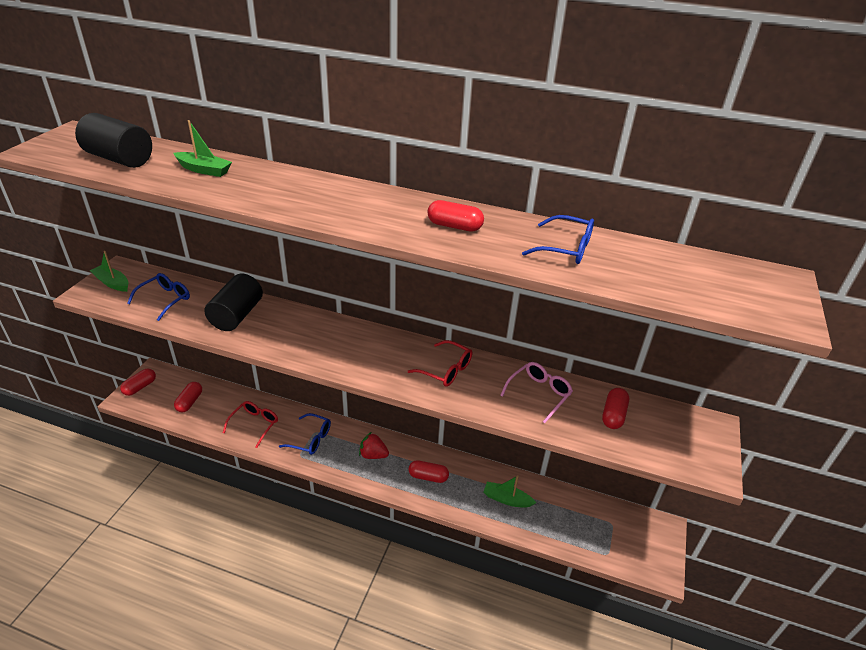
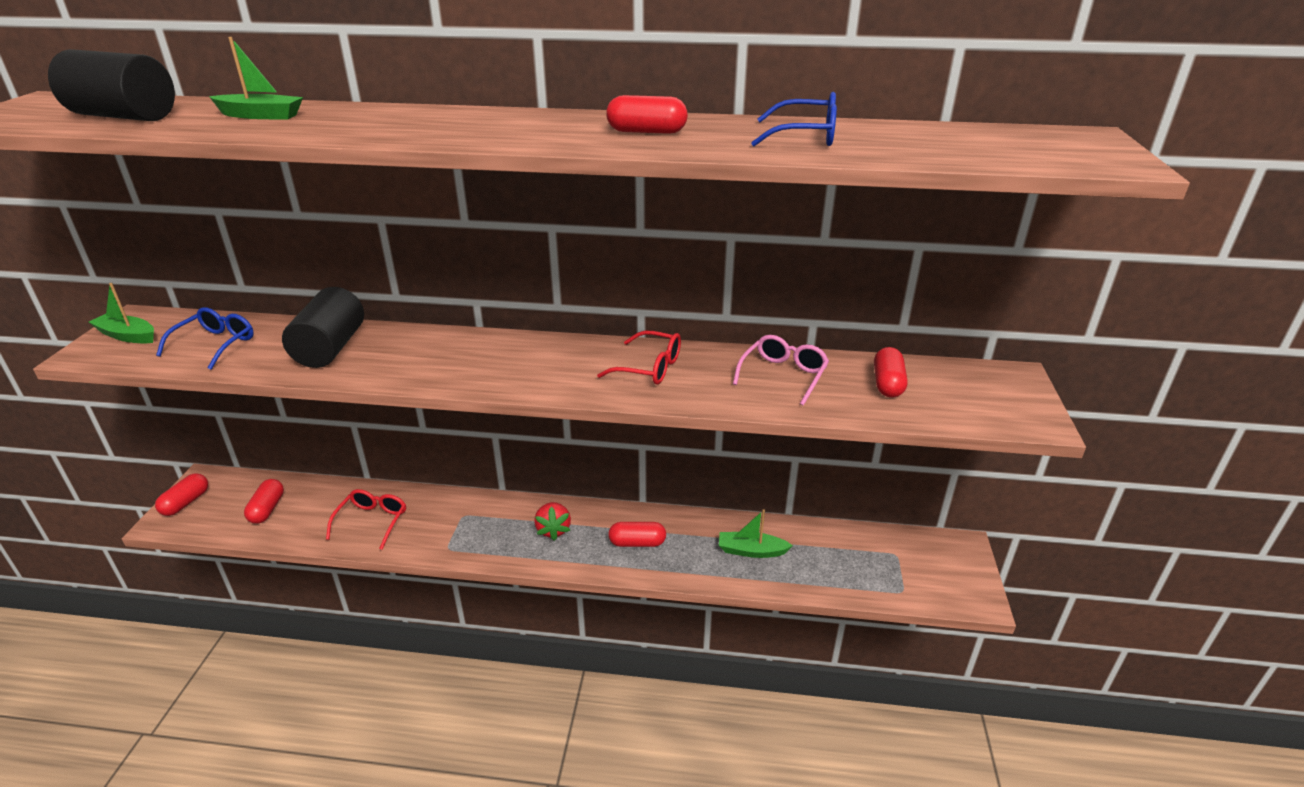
camera: 10 degrees left, 5 degrees down
(310, 439) = (459, 526): blue glasses -> none
(373, 455) = (553, 530): red strawberry -> red strawberry turned 105 degrees counterclockwise

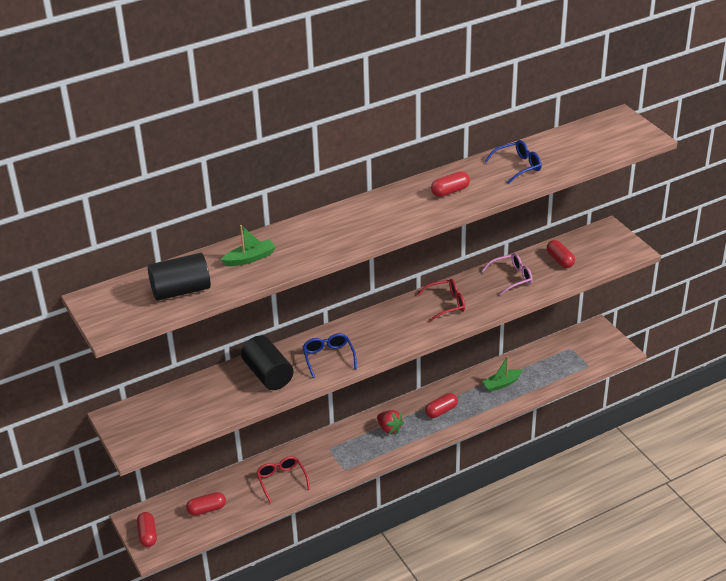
camera: 35 degrees left, 5 degrees up
(127, 336) = (134, 427): green boat -> none
(215, 345) = (199, 405): blue glasses -> blue glasses (328, 358)
(267, 509) = (206, 509): red capsule -> red capsule turned 75 degrees counterclockwise
(783, 376) = (511, 278): pink glasses -> pink glasses turned 75 degrees clockwise

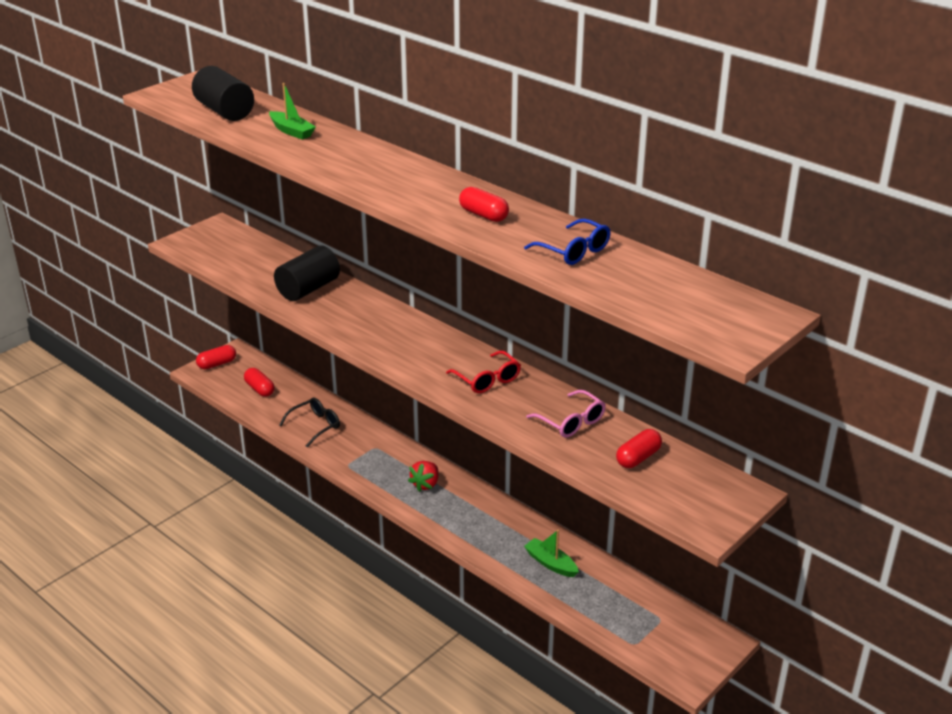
camera: 70 degrees right, 5 degrees down
(281, 480) = (315, 426): red glasses -> black glasses
(328, 358) = (350, 319): blue glasses -> none
(441, 411) = (474, 519): red capsule -> none

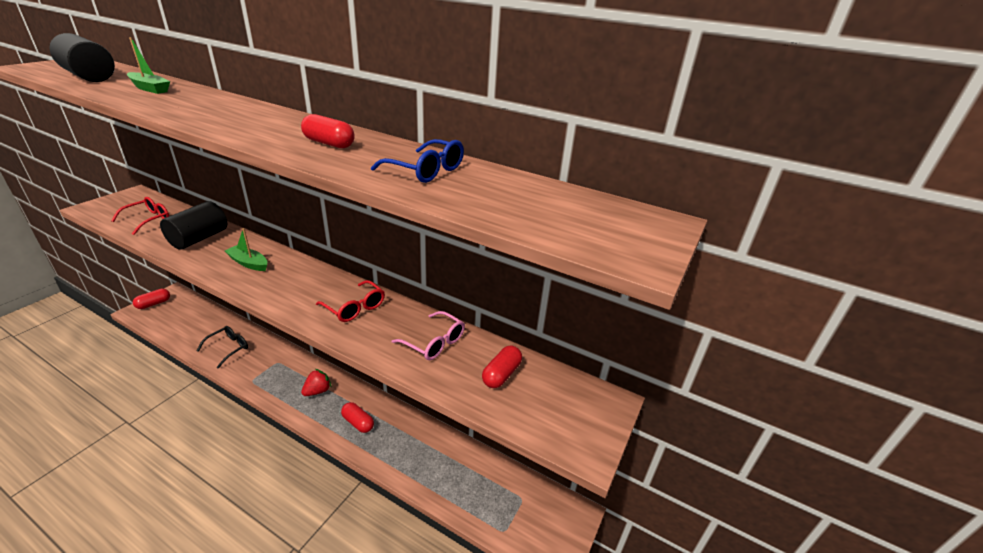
camera: 15 degrees left, 0 degrees up
(246, 262) = (148, 220): none -> red glasses
(259, 389) = (186, 321): red capsule -> red capsule (358, 423)
(425, 484) = (317, 391): red strawberry -> red strawberry turned 150 degrees counterclockwise
(550, 563) = (424, 454): green boat -> green boat (248, 263)

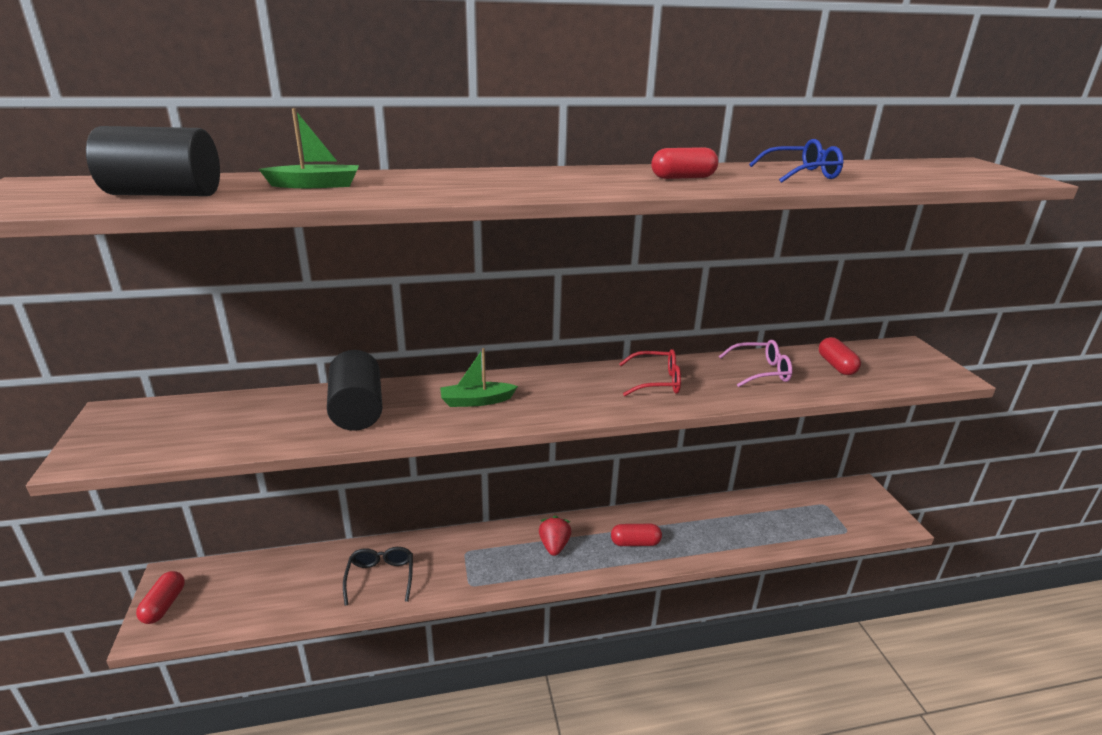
camera: 40 degrees left, 5 degrees down
(148, 220) = (229, 427): red glasses -> none

